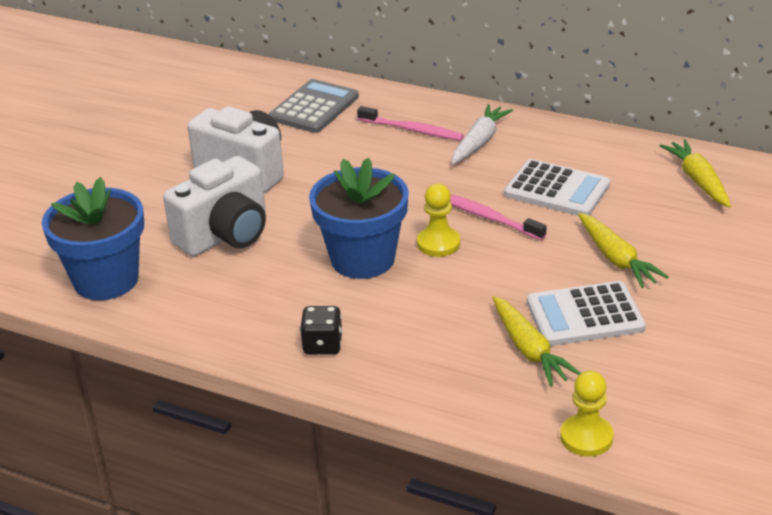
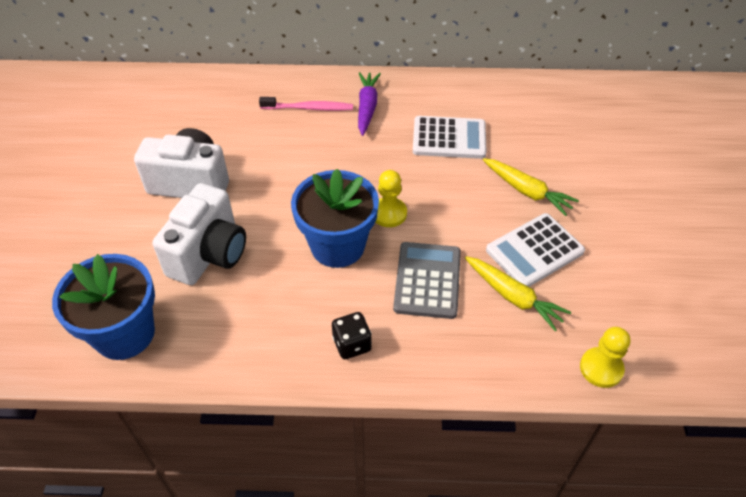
camera: 25 degrees left, 15 degrees up
(314, 107) = (217, 104): grey calculator -> grey calculator (427, 280)
(479, 142) = (367, 108): white carrot -> purple carrot
(488, 217) = (413, 178): pink toothbrush -> none
(698, 181) = (542, 105): yellow carrot -> none

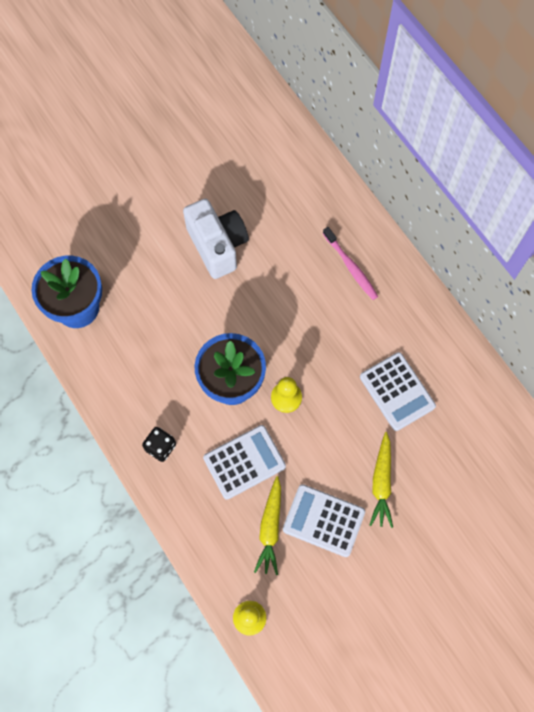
camera: 55 degrees right, 20 degrees up
(209, 254) = (167, 307): white camera -> none
(367, 108) = (384, 308): purple carrot -> none
(427, 280) = (244, 462): grey calculator -> white calculator

